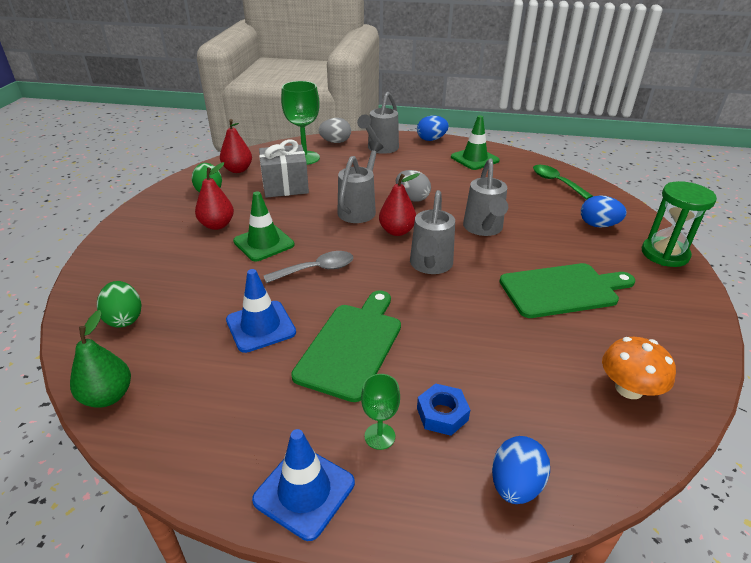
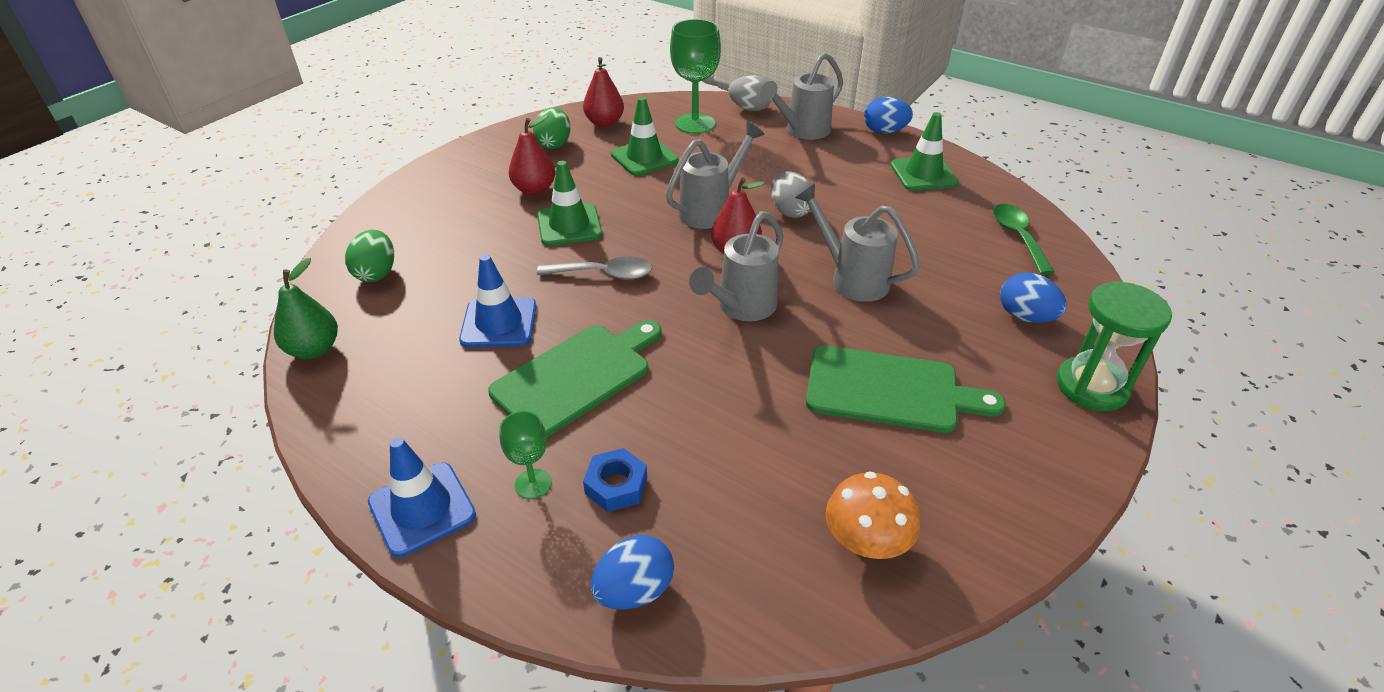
camera: 25 degrees right, 5 degrees up
(285, 186) = (644, 157): grey gift -> green traffic cone
(483, 229) = (851, 278): grey watering can -> grey watering can turned 105 degrees clockwise

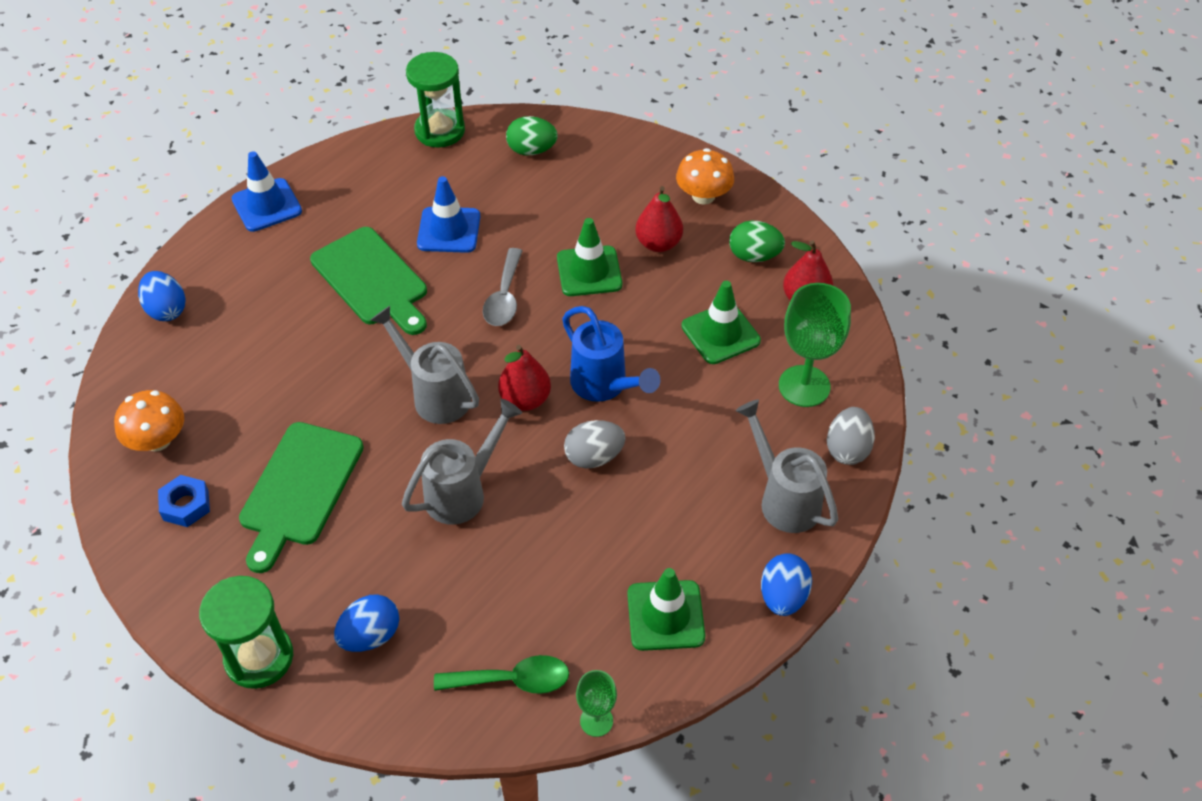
camera: 95 degrees right, 10 degrees up
(314, 349) = (440, 131): green pear -> green hourglass
(474, 169) = (703, 196): none -> orange mushroom
(533, 484) = (270, 258): green goblet -> green goblet (596, 721)
(616, 485) = (254, 302): blue nut -> blue nut (186, 505)
(711, 210) = (604, 386): grey watering can -> blue watering can

